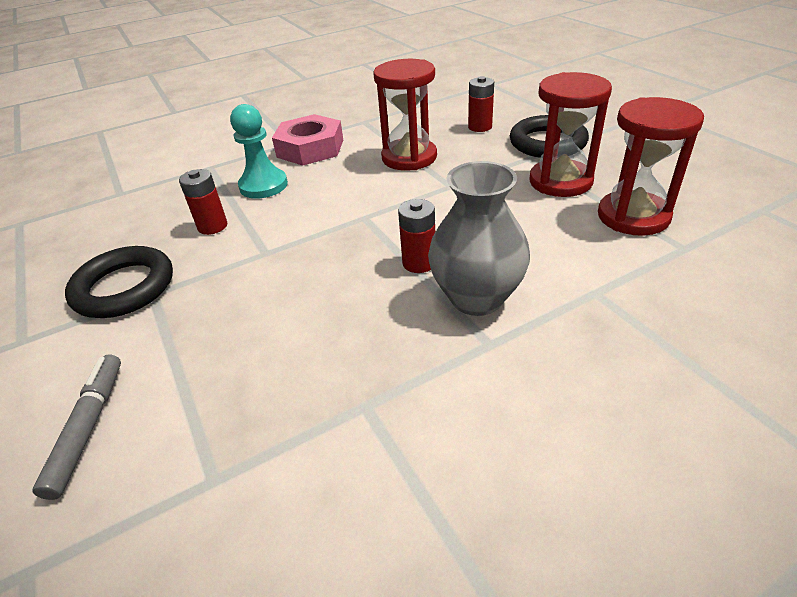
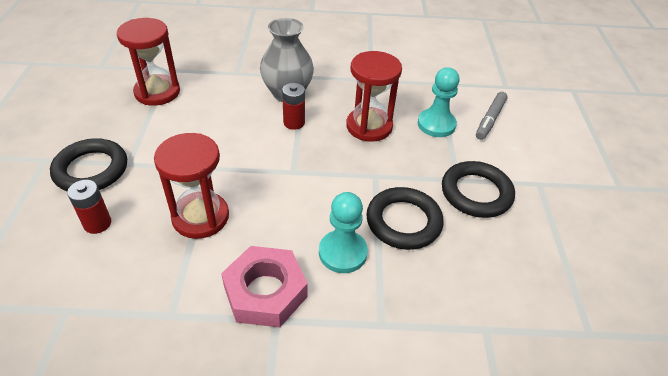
camera: 155 degrees left, 5 degrees up
(198, 364) = (436, 124): none -> turquoise pawn
(212, 226) = (403, 222): red battery -> black ring
(560, 181) = (147, 132): red hourglass -> red hourglass (369, 126)

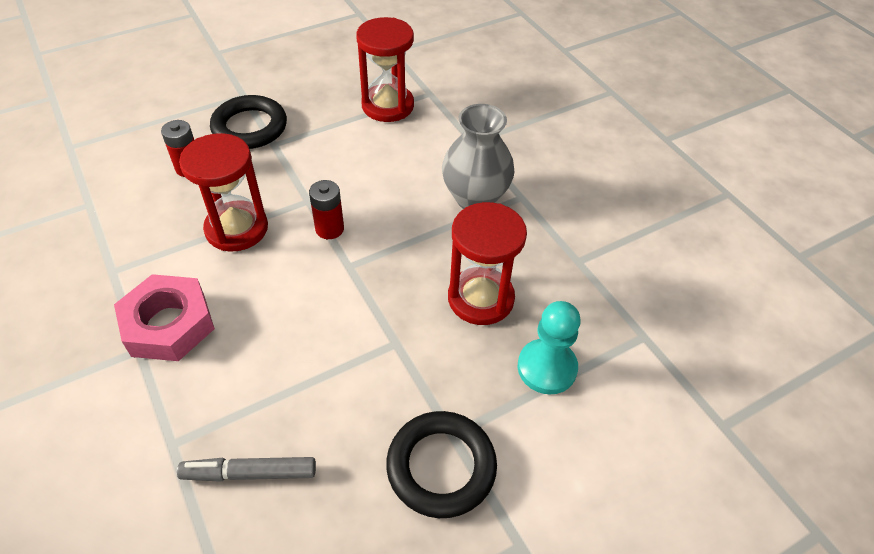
camera: 60 degrees right, 5 degrees up
(294, 123) = (429, 228): red battery -> red battery (329, 229)
(342, 253) = (253, 365): turquoise pawn -> none
(403, 222) = (335, 403): black ring -> none
(490, 120) = (616, 430): grey marker -> grey marker (249, 473)

